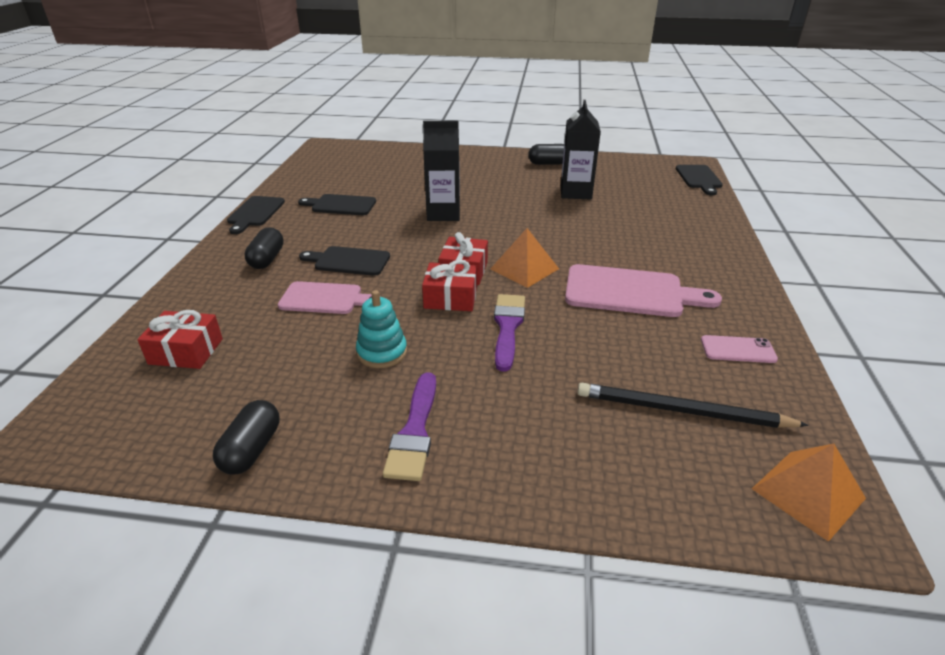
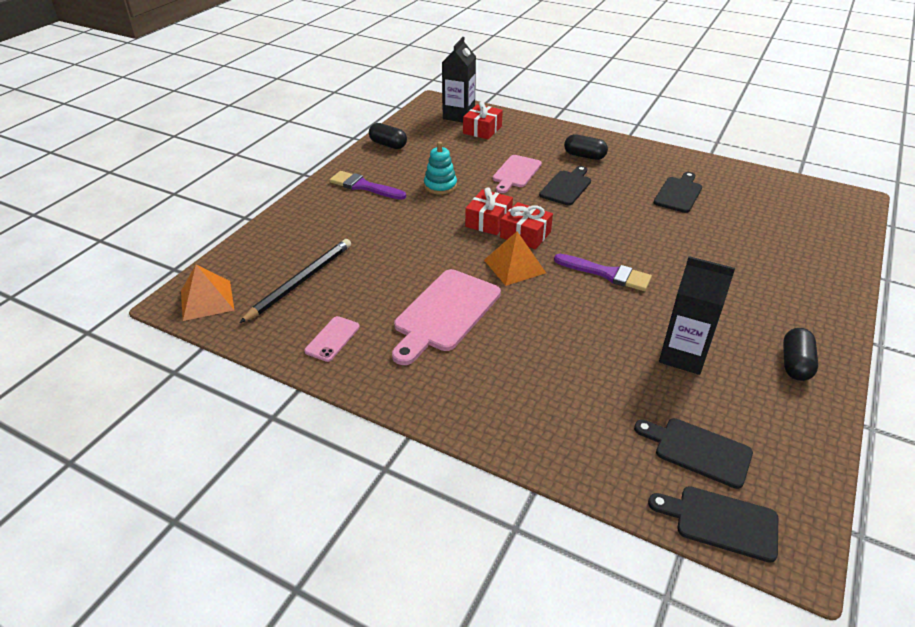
camera: 110 degrees right, 5 degrees up
(255, 213) = (671, 154): black cutting board -> black cutting board (698, 450)
(443, 214) = (644, 245): black carton -> black carton (458, 115)
(507, 327) = (436, 237): purple brush -> purple brush (607, 274)

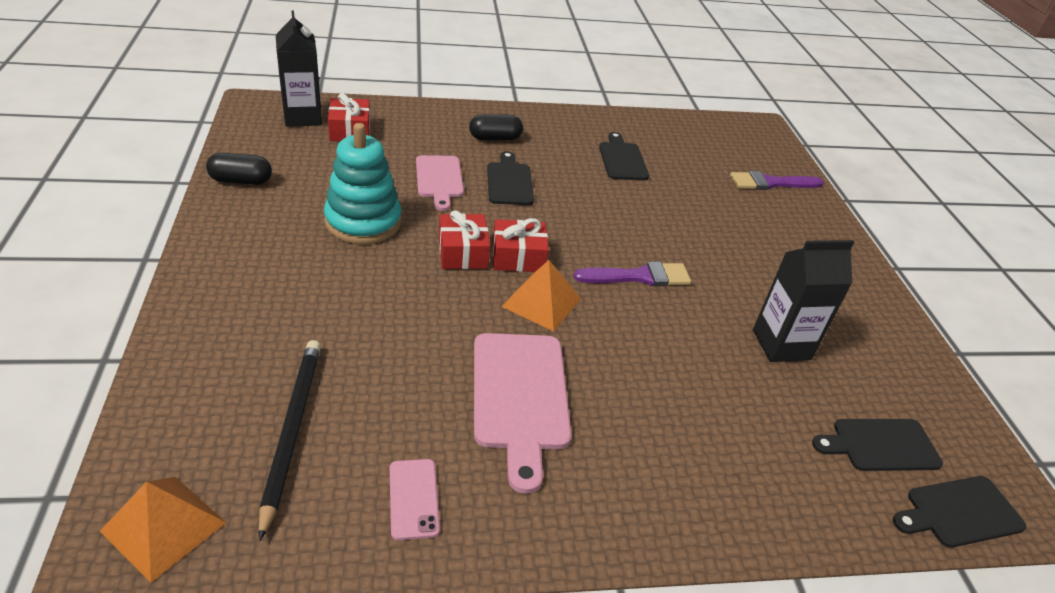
camera: 40 degrees left, 0 degrees up
(364, 186) = (259, 252): purple brush -> purple brush (771, 183)
(440, 186) = (363, 222): turquoise stacking toy -> turquoise stacking toy, size x1.65
(795, 364) = (865, 314): black capsule -> none

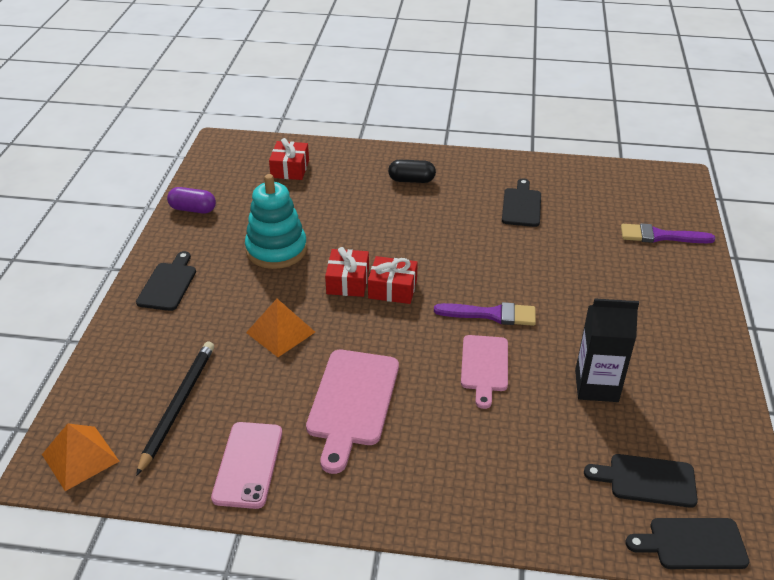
camera: 20 degrees right, 0 degrees up
(241, 181) = (193, 209): black capsule -> purple capsule
(303, 117) = (255, 155): black carton -> none
(413, 498) = (248, 464): pink phone -> pink phone, size x1.54
(439, 179) = (350, 216): pink cutting board -> pink cutting board (484, 366)
(509, 182) = (409, 221): black cutting board -> black cutting board (168, 284)
(541, 302) = (398, 329): orange pyramid -> orange pyramid (280, 332)

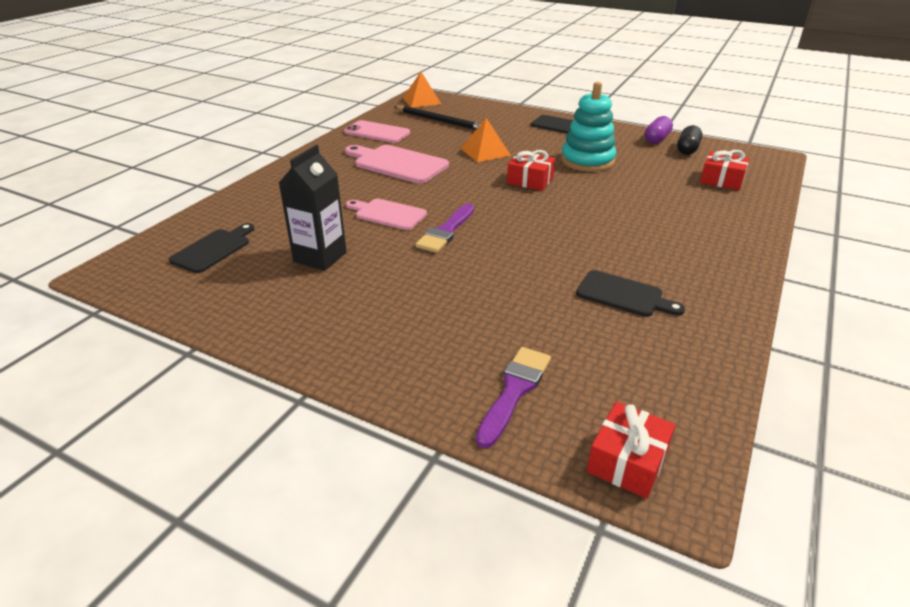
camera: 110 degrees right, 5 degrees down
(392, 289) = (509, 196): red gift -> red gift (627, 461)
(411, 180) = (693, 237): black capsule -> black capsule (687, 149)
(692, 543) = (148, 249): black cutting board -> none

